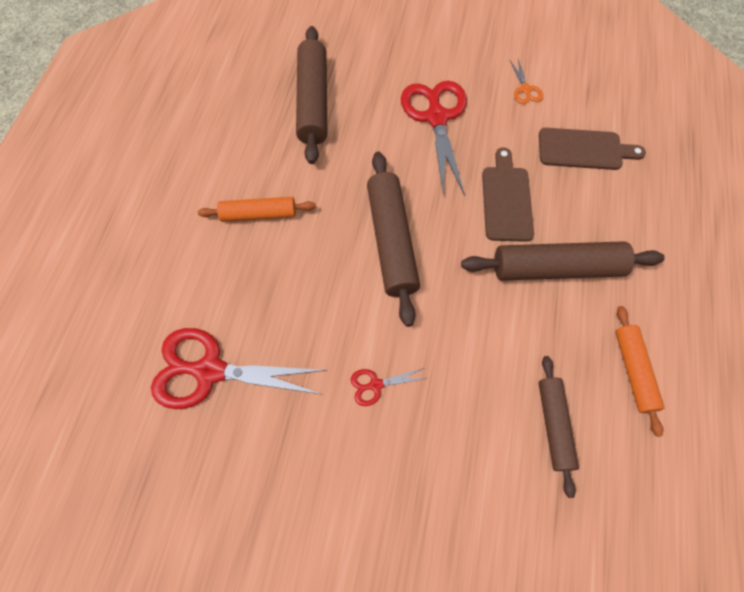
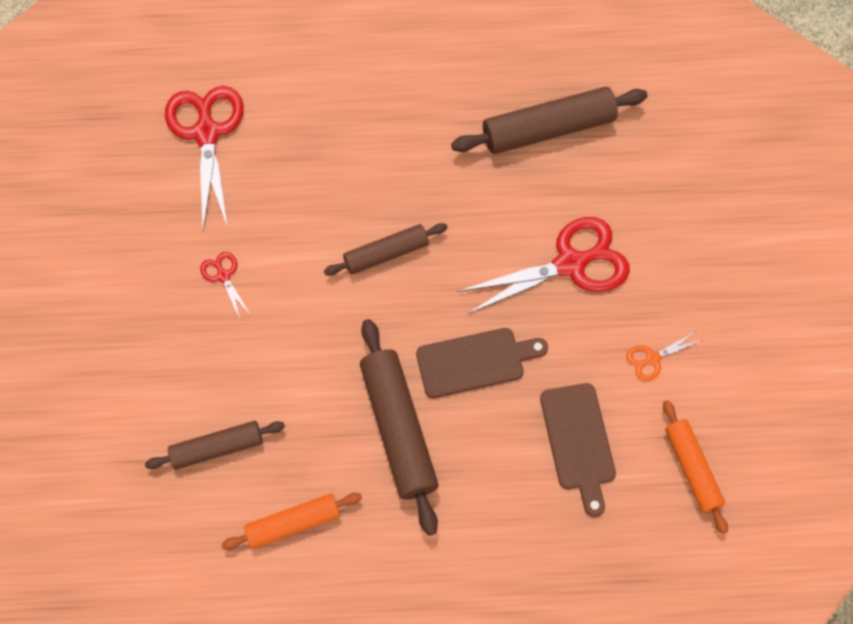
camera: 75 degrees right, 0 degrees up
(259, 214) = (383, 121): orange rolling pin -> orange rolling pin (691, 468)
(392, 241) = (386, 254): brown rolling pin -> brown rolling pin, size x0.61

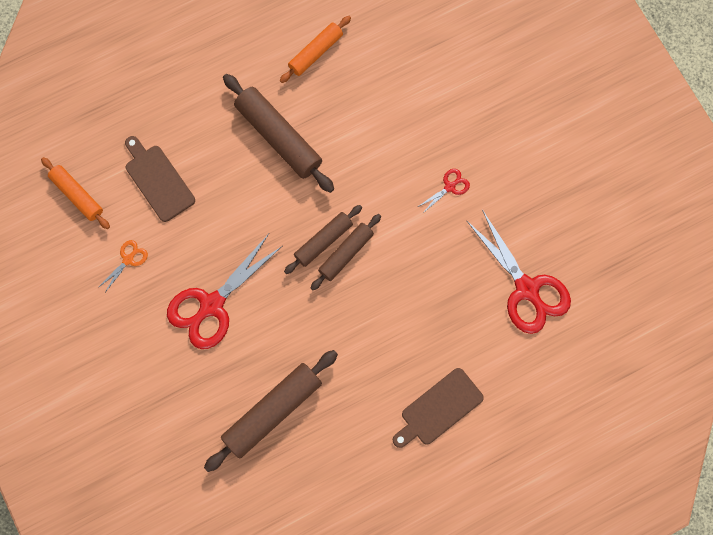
camera: 155 degrees right, 10 degrees up
(217, 448) = (388, 75): brown rolling pin -> brown rolling pin (323, 241)
(223, 276) = (450, 187): red scissors -> red scissors turned 75 degrees counterclockwise
(475, 362) = (248, 203): brown cutting board -> brown cutting board (439, 408)

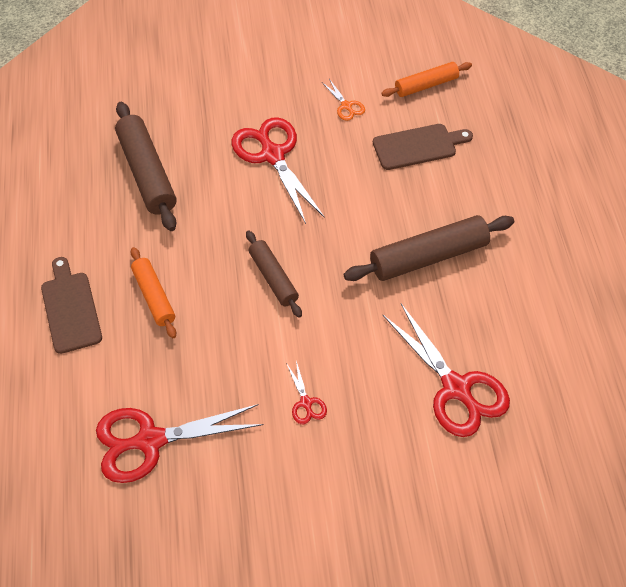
camera: 110 degrees right, 20 degrees down
(316, 52) = (520, 320): orange rolling pin -> orange rolling pin (154, 297)
(323, 241) = (295, 262): brown rolling pin -> none
(395, 83) = (456, 388): none -> red scissors

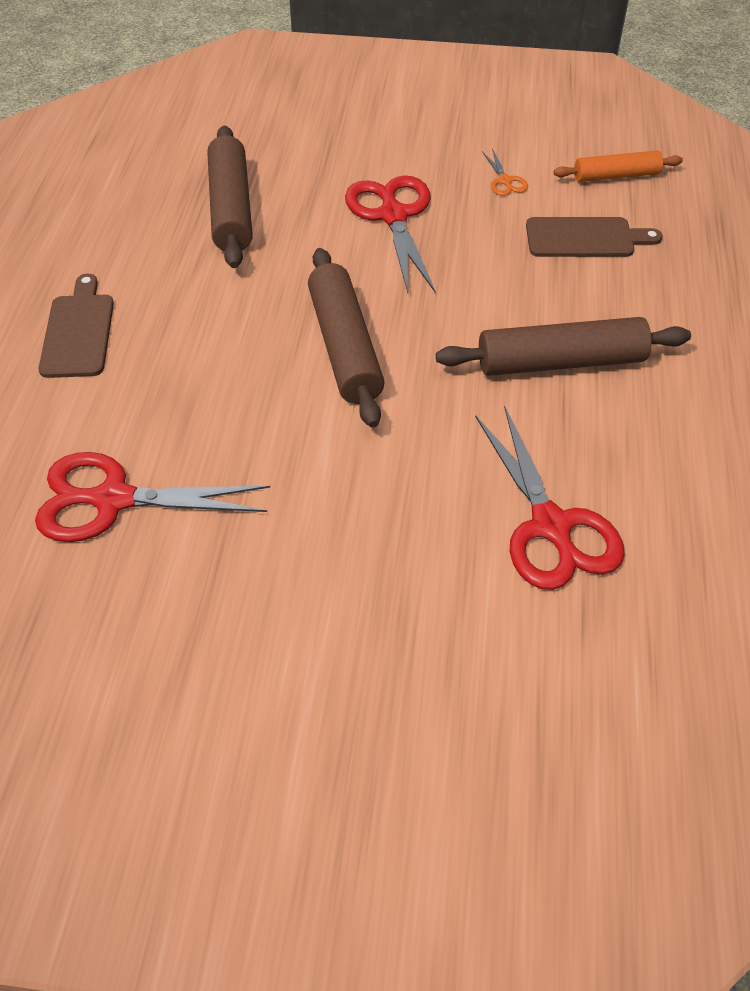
camera: 15 degrees right, 5 degrees down
(154, 297) = (185, 338): orange rolling pin -> none
(273, 278) = (345, 347): brown rolling pin -> brown rolling pin, size x1.63
(306, 403) = (335, 499): red scissors -> none

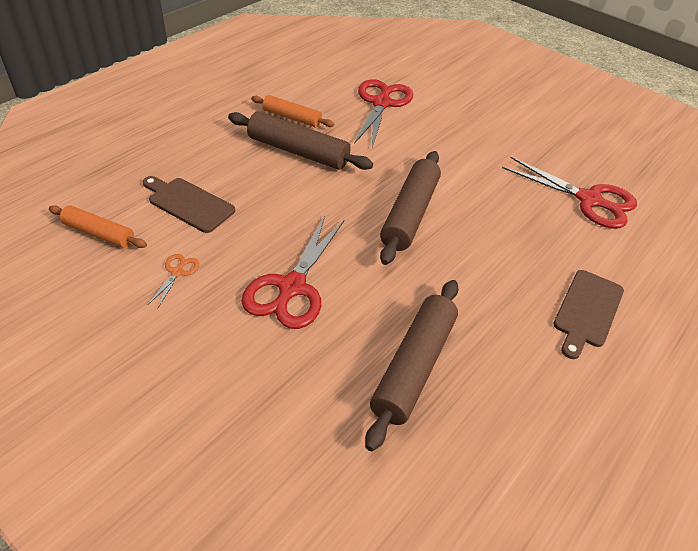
camera: 150 degrees left, 5 degrees down
(636, 413) = (292, 118): none -> orange rolling pin

